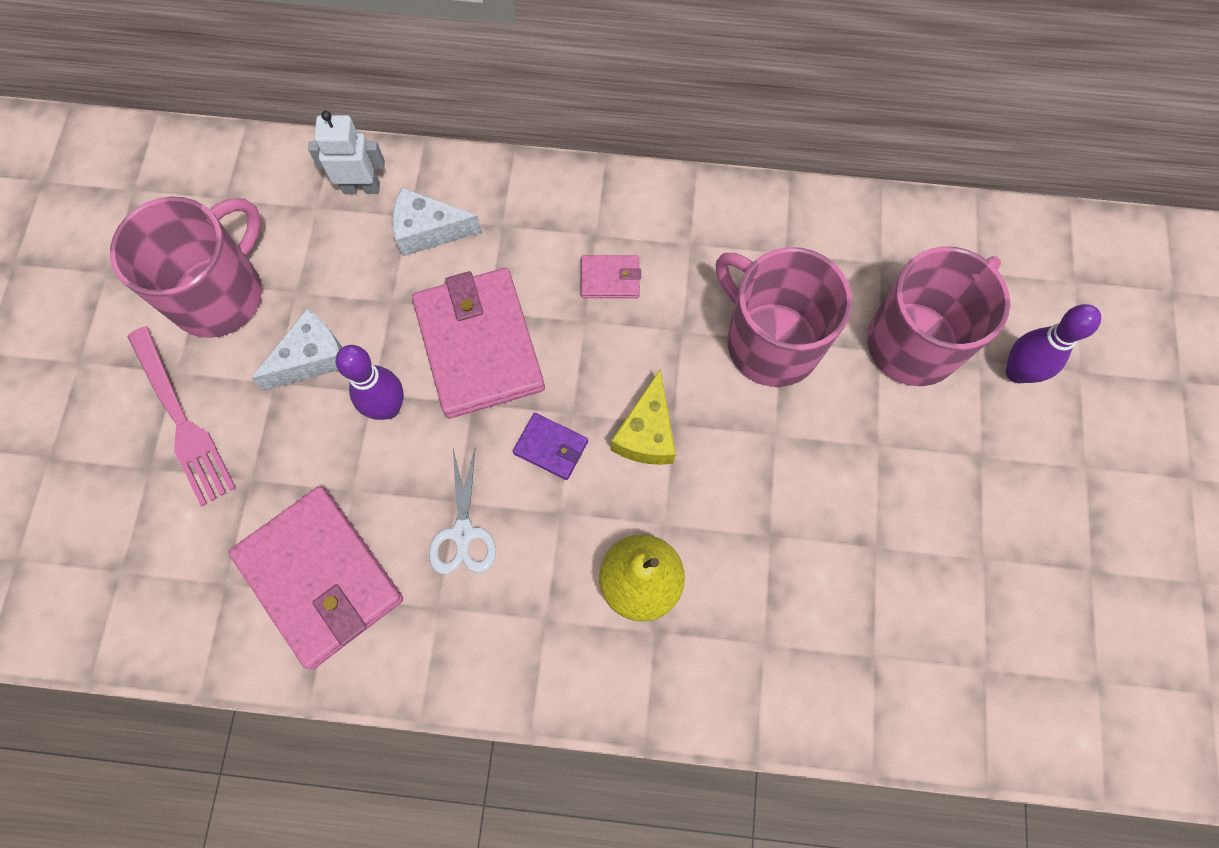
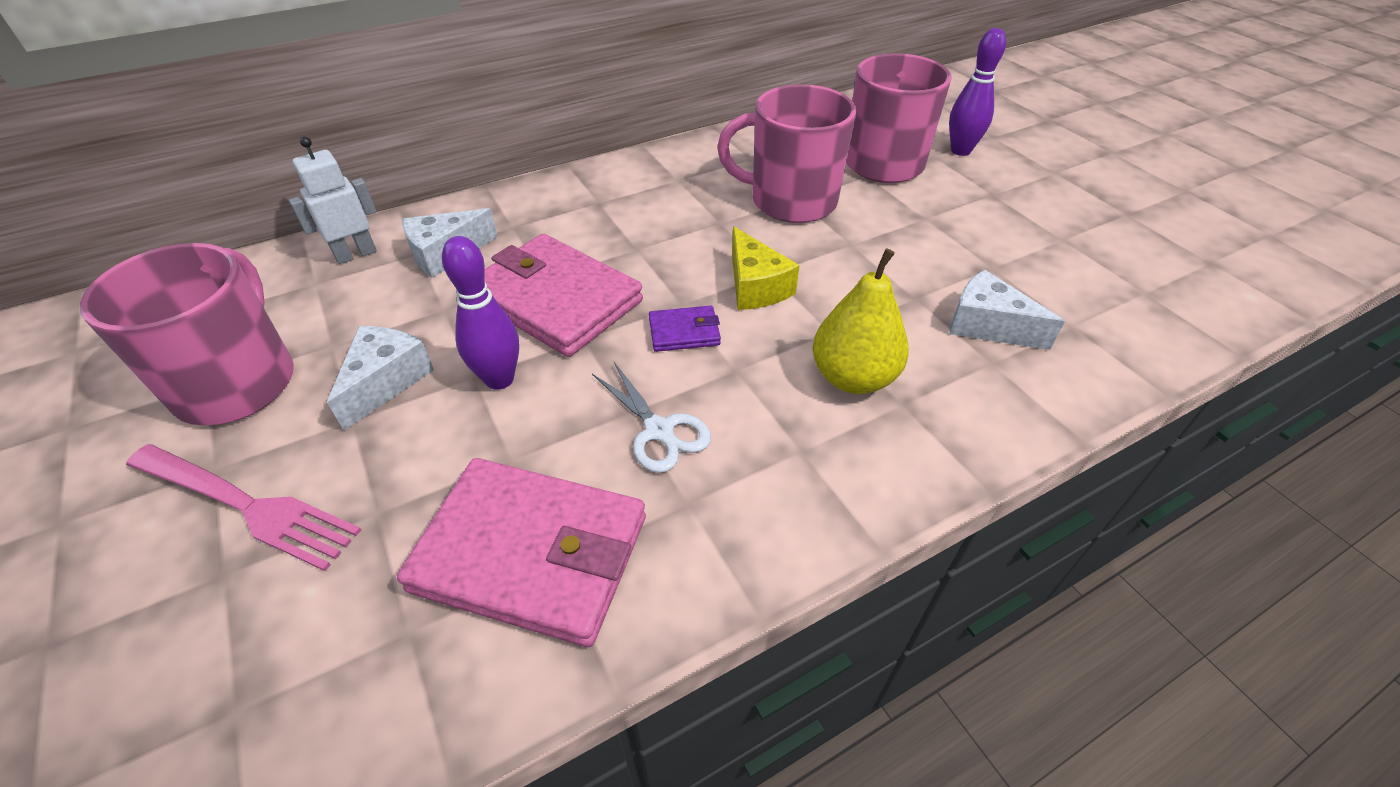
camera: 35 degrees left, 25 degrees down
(610, 279) = (634, 219): pink wallet -> none
(800, 606) = (987, 325): none -> white cheese

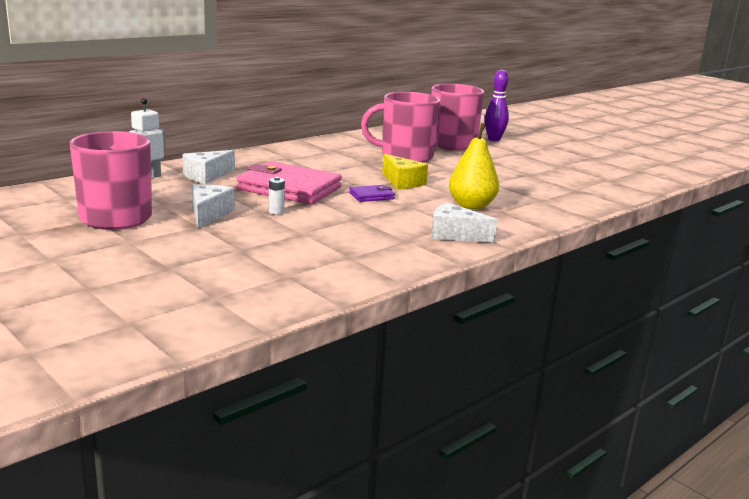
camera: 15 degrees left, 25 degrees down
(248, 505) = (163, 250): pink fork -> none
(499, 379) = (276, 212): purple bowling pin -> white battery
(531, 553) = (335, 255): pink wallet -> none
(659, 430) = (378, 222): white scissors -> none
(987, 325) = (533, 190): white cheese -> white cheese (454, 235)

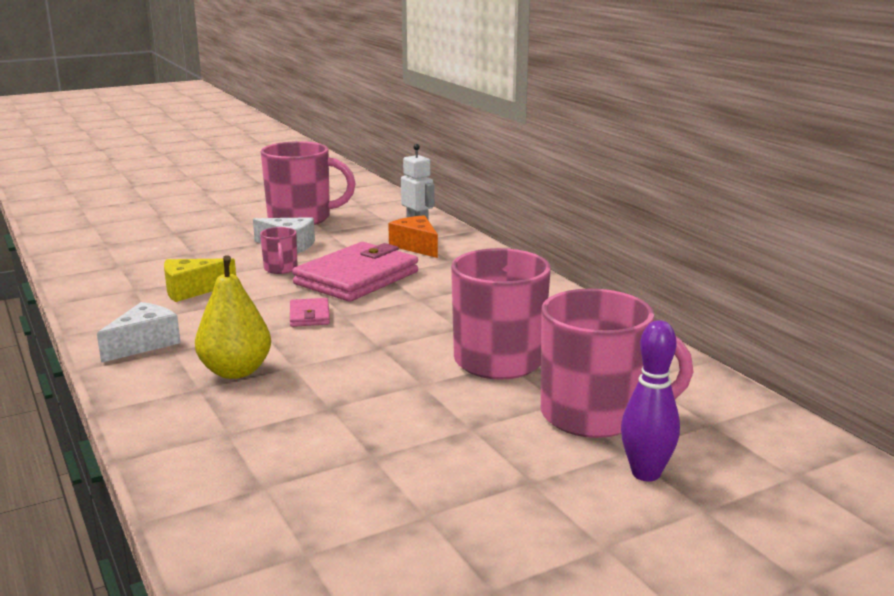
camera: 105 degrees right, 0 degrees up
(207, 176) = (416, 246): white cheese -> orange cheese
(276, 212) = (280, 269): white battery -> pink mug
(371, 196) = (309, 316): purple wallet -> pink wallet
(402, 182) = (360, 340): yellow cheese -> yellow cheese (192, 290)

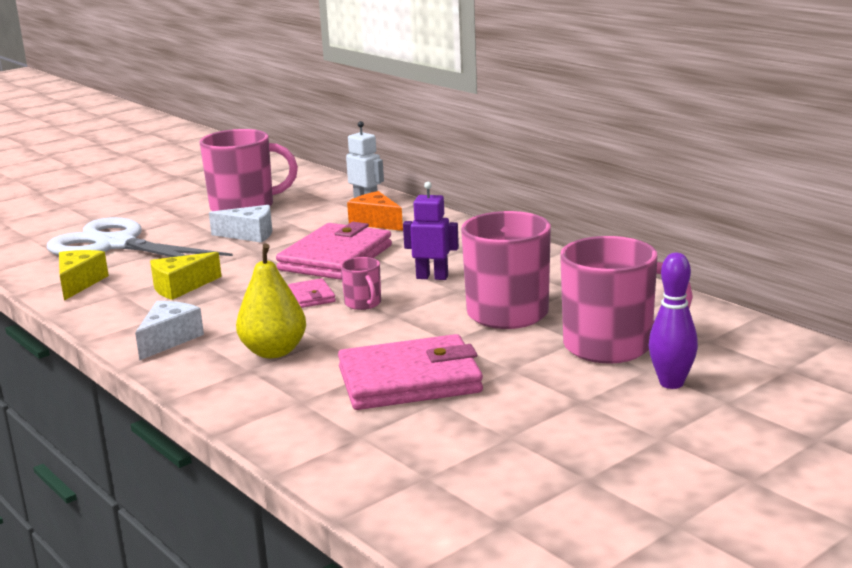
camera: 10 degrees left, 0 degrees up
(103, 274) = (79, 283): none -> yellow cheese
(163, 241) = (116, 245): none -> white scissors
(280, 269) = (255, 258): pink mug -> pink mug (363, 303)
(354, 425) = (409, 380): none -> pink wallet
(441, 310) = (432, 277): none -> purple robot

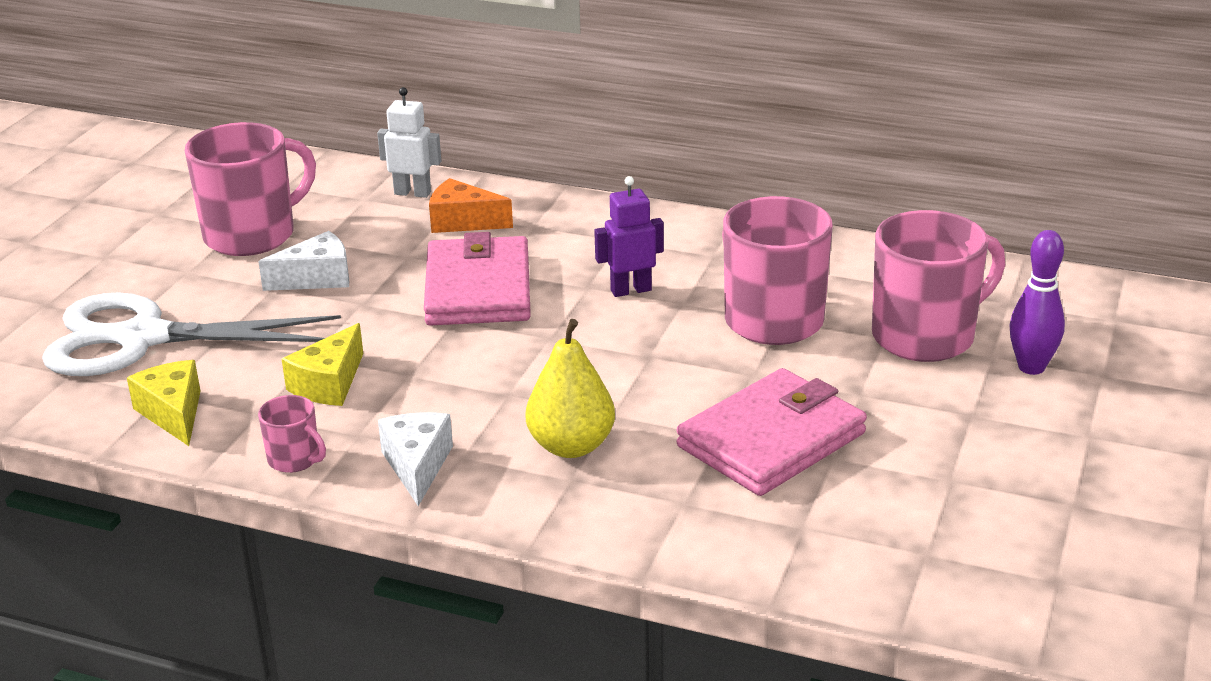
camera: 30 degrees left, 10 degrees up
(311, 296) = (519, 354): pink wallet -> none
(363, 303) = (595, 349): pink mug -> pink mug (295, 459)

